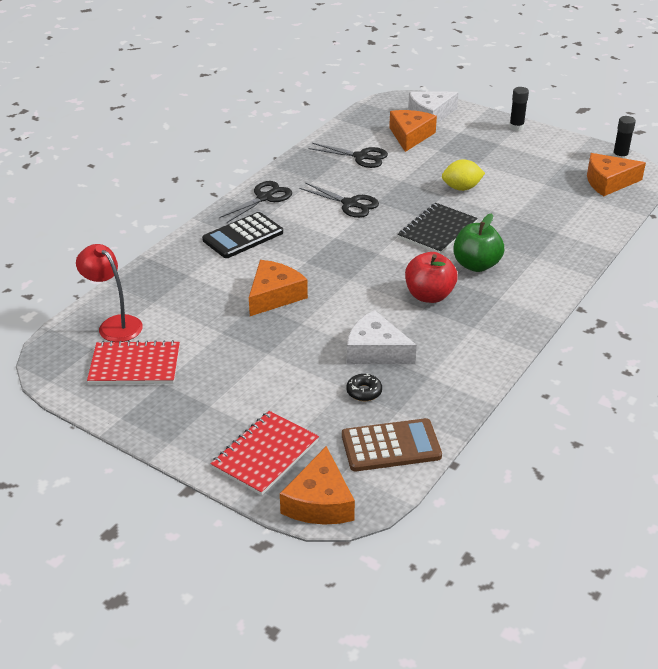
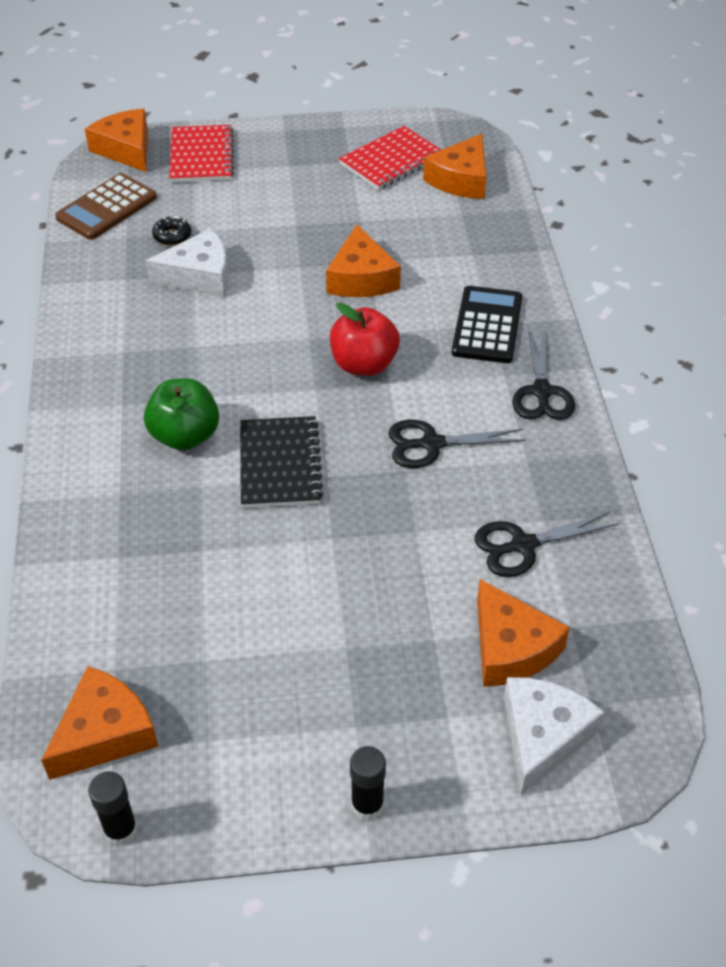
camera: 140 degrees right, 10 degrees up
(114, 324) = (461, 179): red lamp -> orange cheese
(429, 295) = (203, 364): red apple -> red apple (364, 364)
(461, 188) = (320, 567): yellow lemon -> none

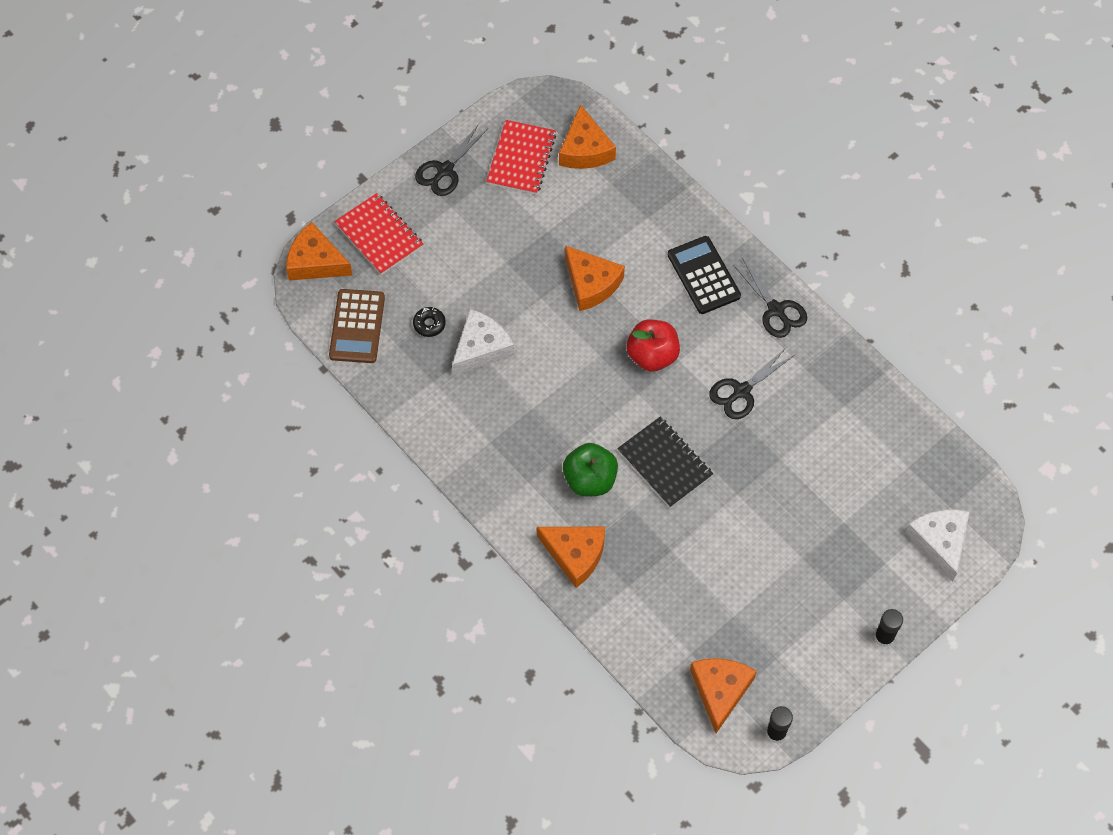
camera: 35 degrees left, 15 degrees up
(510, 648) = (887, 500): orange cheese -> orange cheese (575, 554)
(523, 545) = (846, 430): black scissors -> black scissors (445, 170)

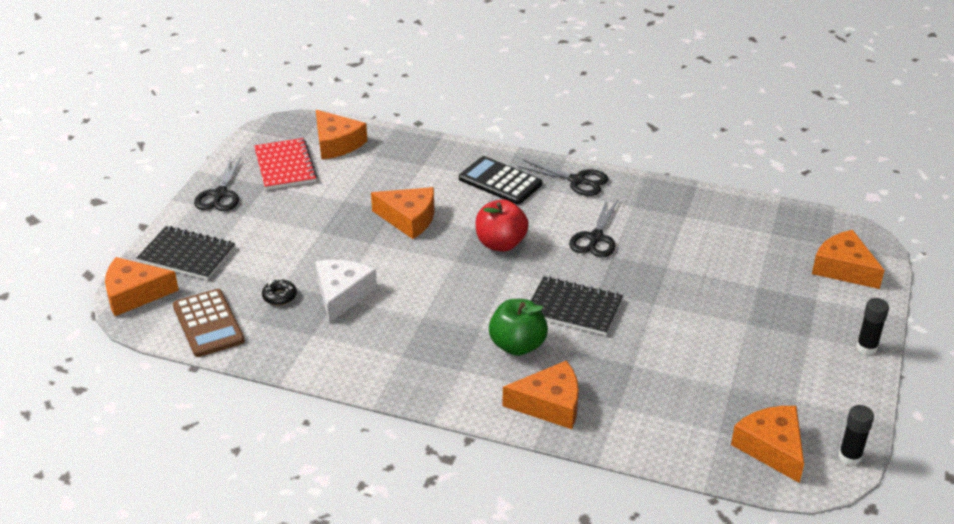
camera: 30 degrees left, 25 degrees down
(379, 235) = (187, 255): red notebook -> black notebook
(940, 542) = (843, 268): white cheese -> orange cheese

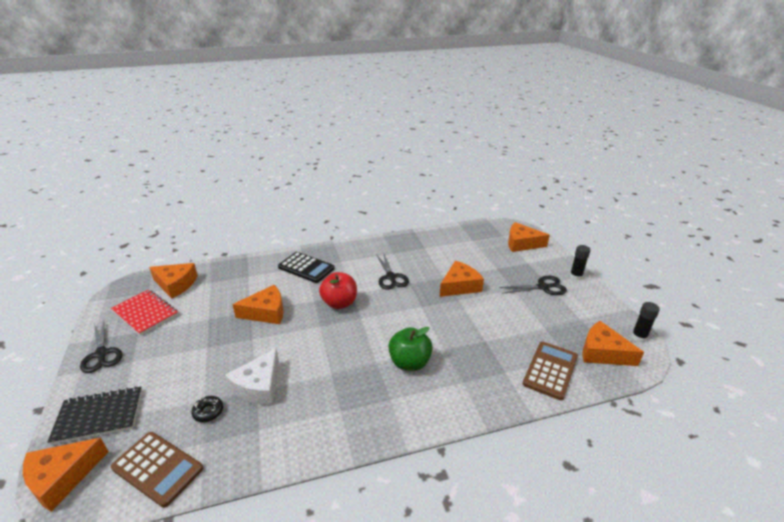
camera: 35 degrees left, 5 degrees down
(342, 294) = (259, 386): white cheese -> white cheese turned 135 degrees counterclockwise
(500, 181) = (306, 268): black calculator -> black calculator turned 150 degrees counterclockwise
(550, 404) = (467, 392): orange cheese -> orange cheese (460, 286)
(574, 308) = (419, 322): black notebook -> none
(577, 181) = (350, 251): black scissors -> black scissors (543, 287)
(676, 431) = (550, 370): none -> brown calculator

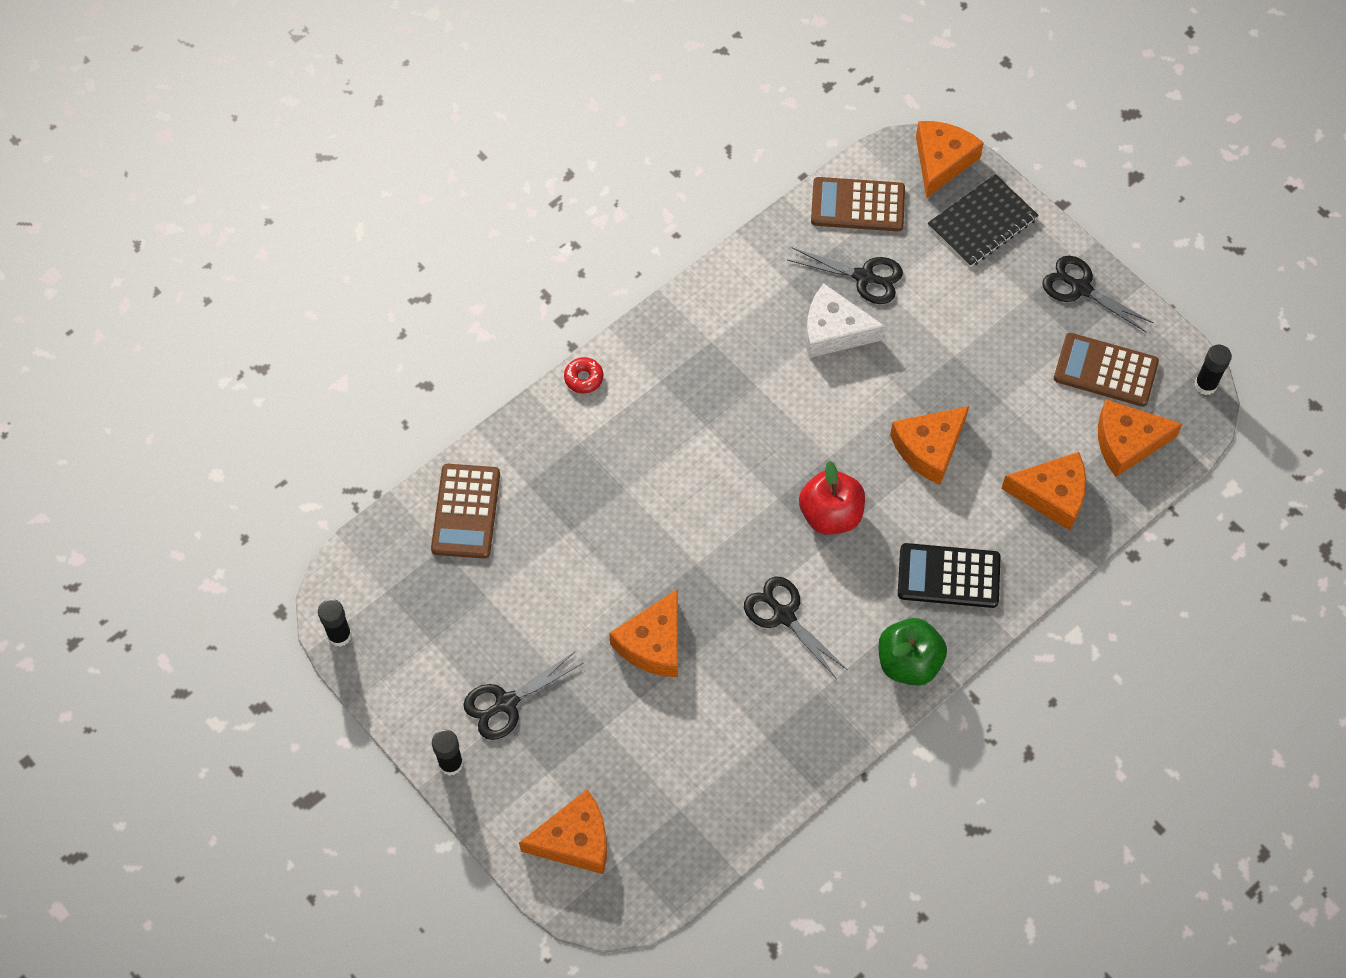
camera: 155 degrees right, 30 degrees up
(112, 292) = (1205, 385): none -> black glue stick
(145, 313) = (1105, 371): red notebook -> brown calculator
(208, 412) = (864, 277): black donut -> black scissors
(259, 386) = (834, 331): white cheese -> white cheese turned 75 degrees counterclockwise
(409, 363) = (662, 445): green apple -> green apple (908, 662)
(443, 420) = (583, 378): none -> red donut
(603, 352) = (394, 578): orange cheese -> orange cheese (1052, 495)

